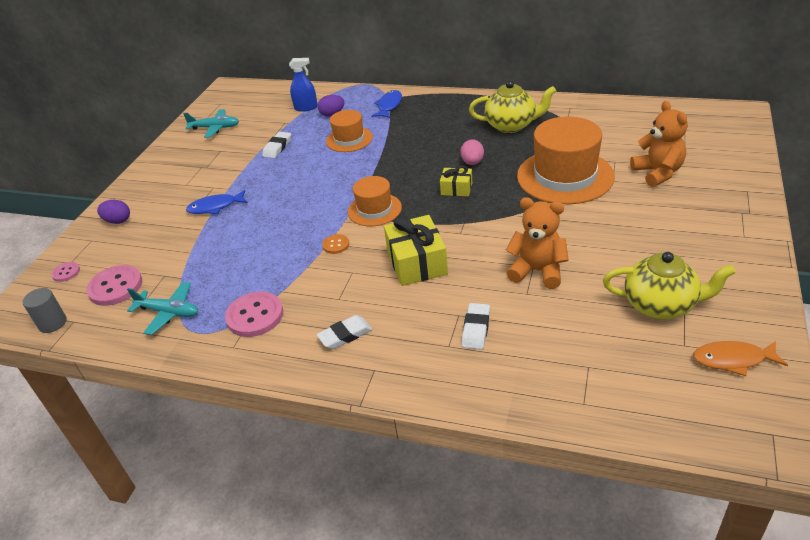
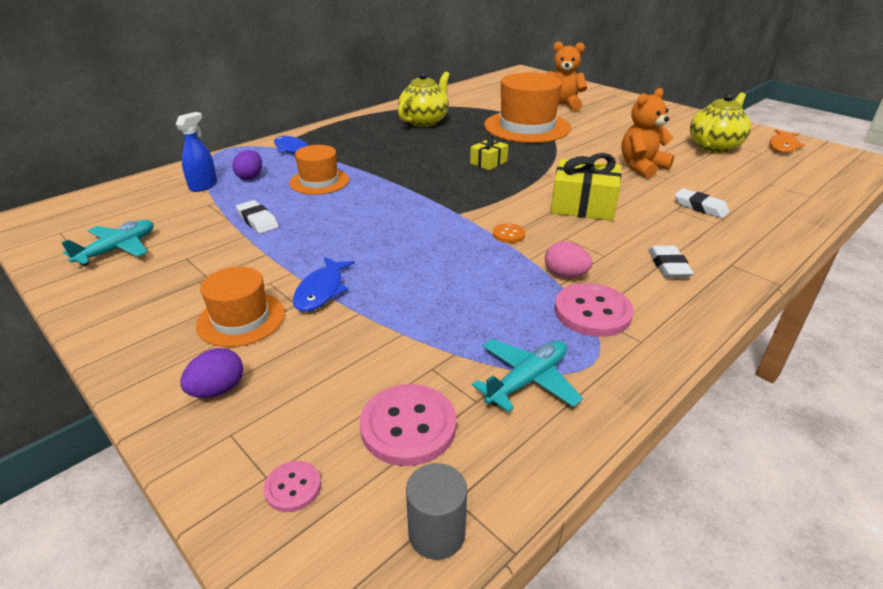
camera: 65 degrees left, 5 degrees down
(374, 209) = (471, 201): orange hat -> orange hat (241, 319)
(472, 162) = (457, 147): pink egg -> pink egg (565, 275)

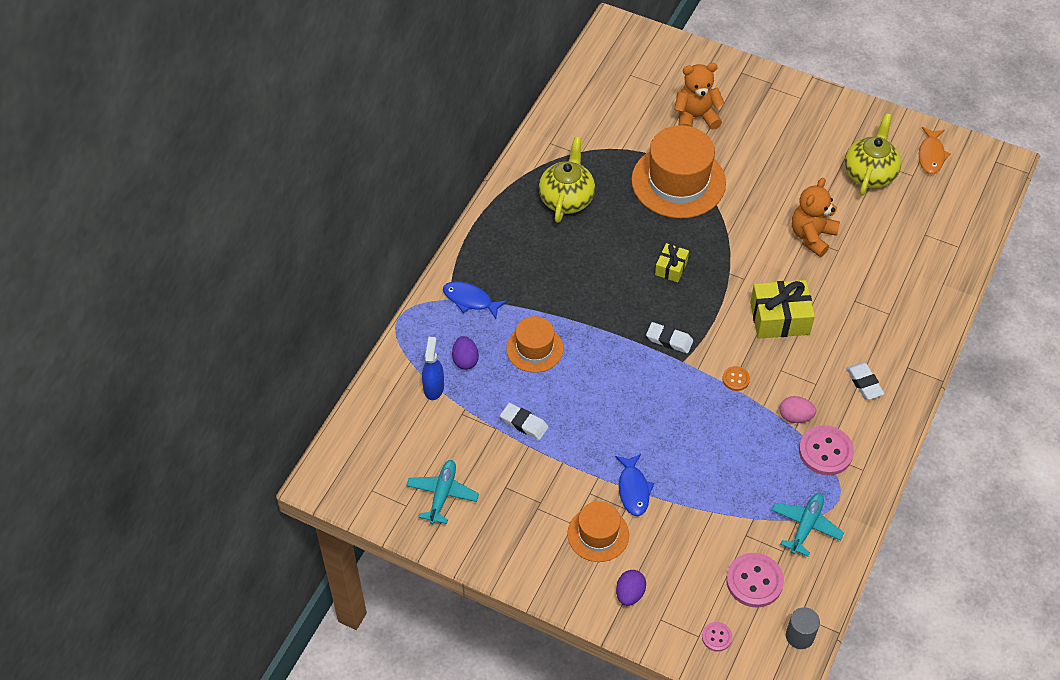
camera: 20 degrees left, 20 degrees up
(700, 207) = (873, 292): white eraser -> white eraser (669, 340)

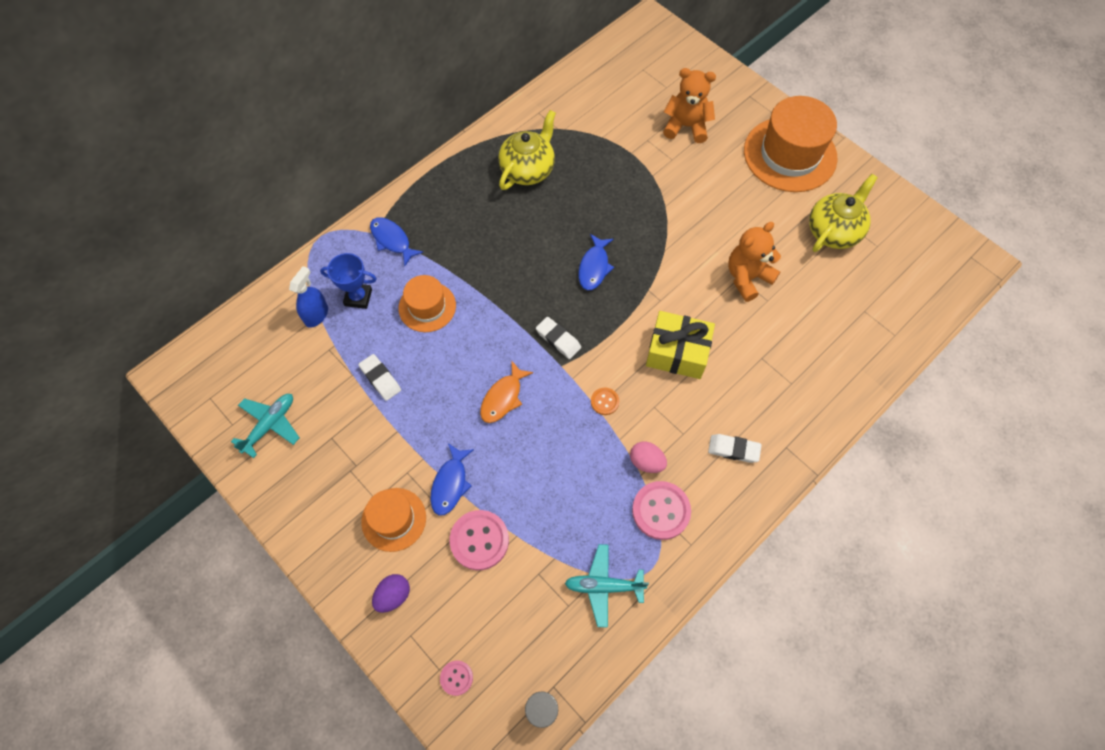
camera: 20 degrees right, 10 degrees up
(465, 360) = (358, 297): purple egg -> blue trophy
(671, 268) = (594, 267): yellow gift -> blue fish
(678, 181) = (640, 184): orange hat -> orange hat (790, 154)
(754, 581) = (523, 629): pink button -> pink button (479, 540)
(805, 526) = (604, 586): turquoise plane -> turquoise plane turned 135 degrees counterclockwise
(864, 383) = (733, 449): white eraser -> white eraser turned 75 degrees counterclockwise
(931, 155) = (905, 231): orange fish -> orange fish (503, 397)

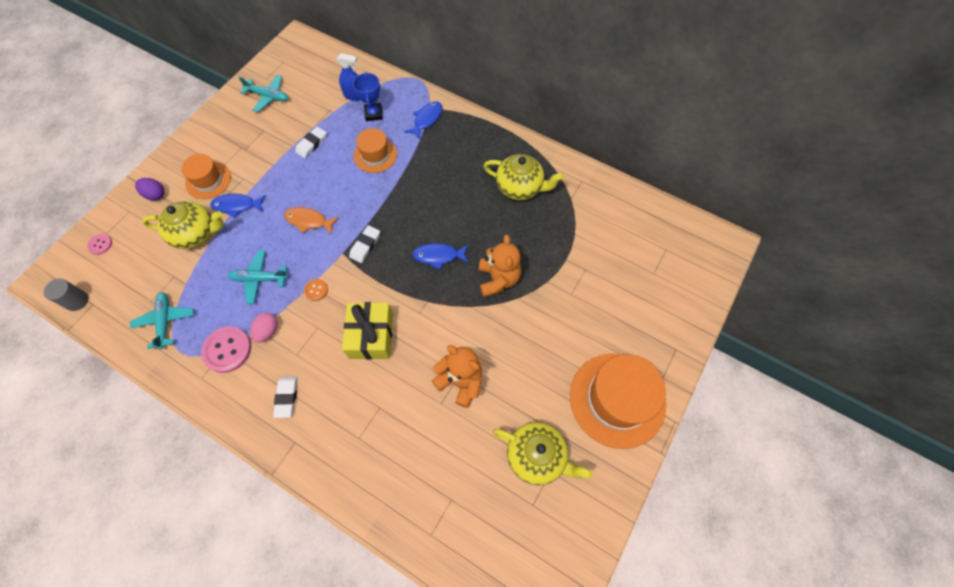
camera: 75 degrees right, 0 degrees up
(479, 540) = (196, 234): pink button -> yellow teapot
(572, 465) = (259, 279): none -> turquoise plane
(686, 126) = (614, 298): orange teddy bear -> orange teddy bear (498, 279)

